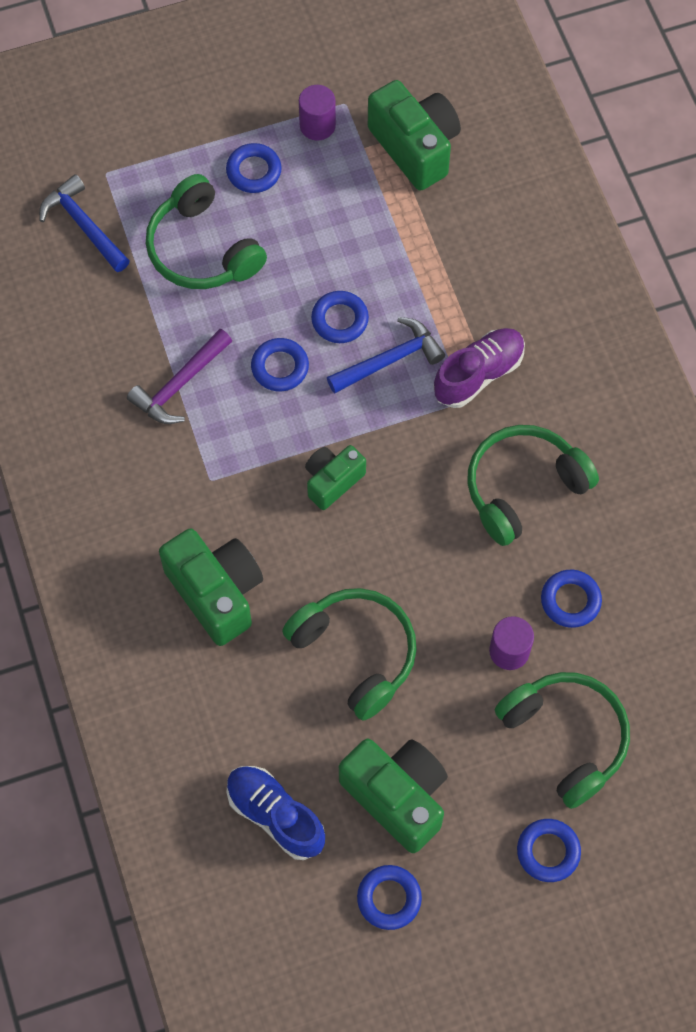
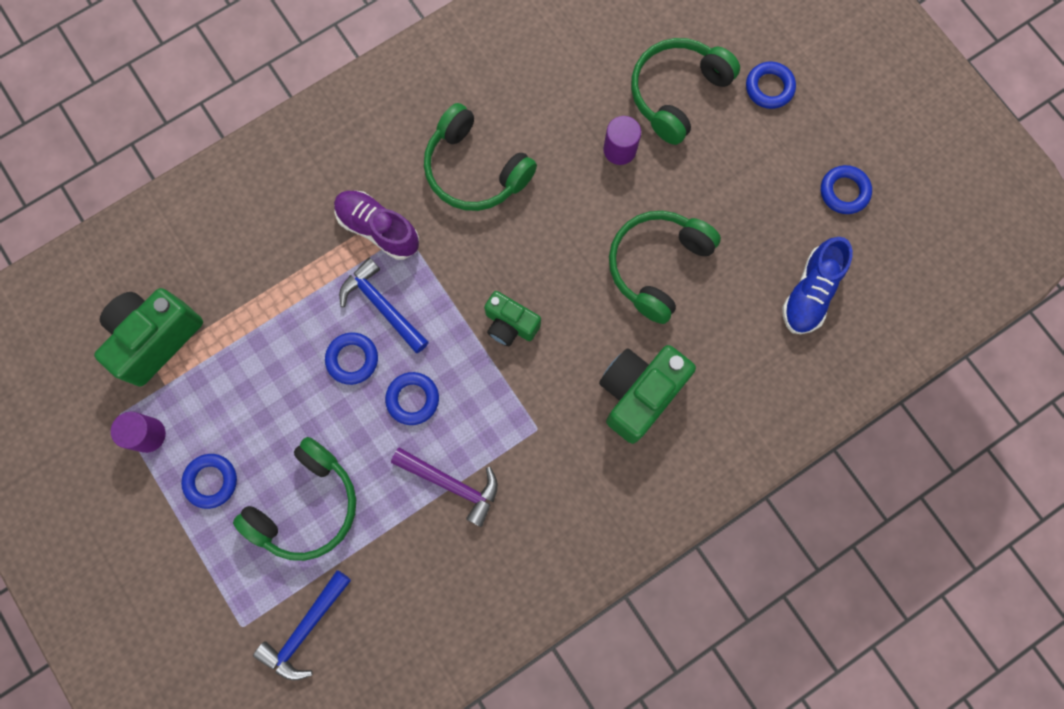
camera: 105 degrees left, 10 degrees up
(397, 796) = (764, 205): green camera -> none
(570, 600) = (563, 113): blue ring -> none

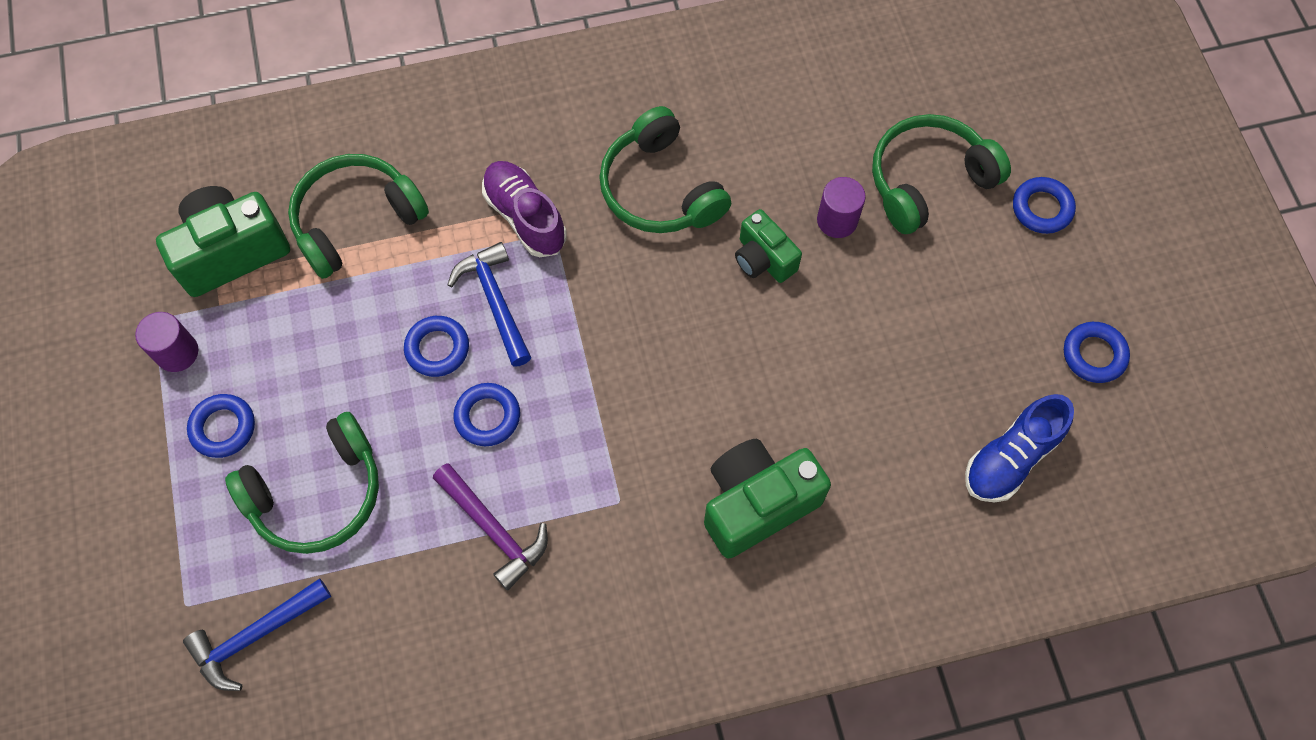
camera: 20 degrees right, 10 degrees down
(510, 324) = (634, 372): green camera -> green camera (763, 259)
(657, 266) = (833, 364): green headphones -> green headphones (356, 220)

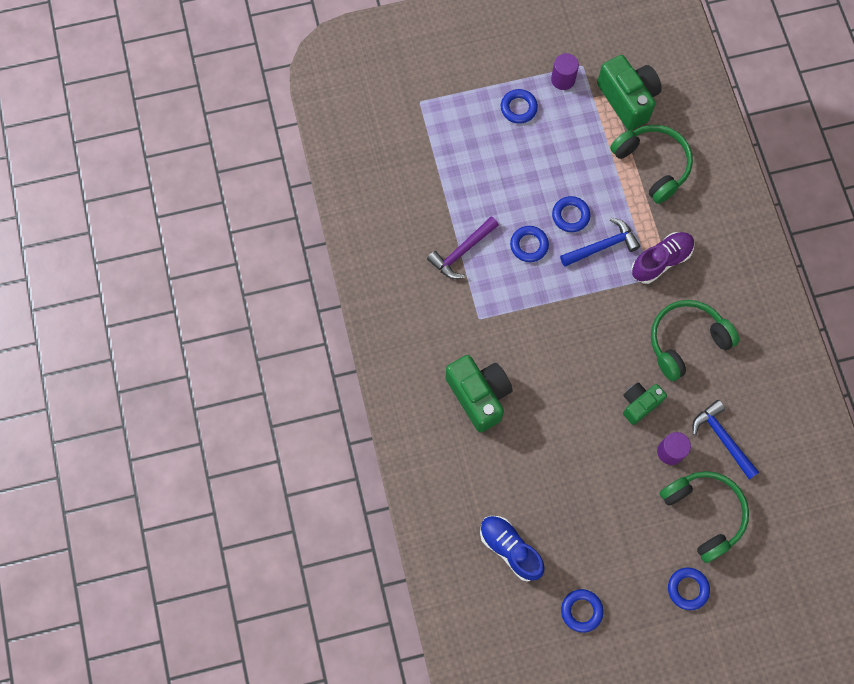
camera: 90 degrees right, 5 degrees up
(255, 636) = (403, 137): blue hammer -> blue hammer (722, 438)
(317, 494) = (481, 159): green headphones -> none

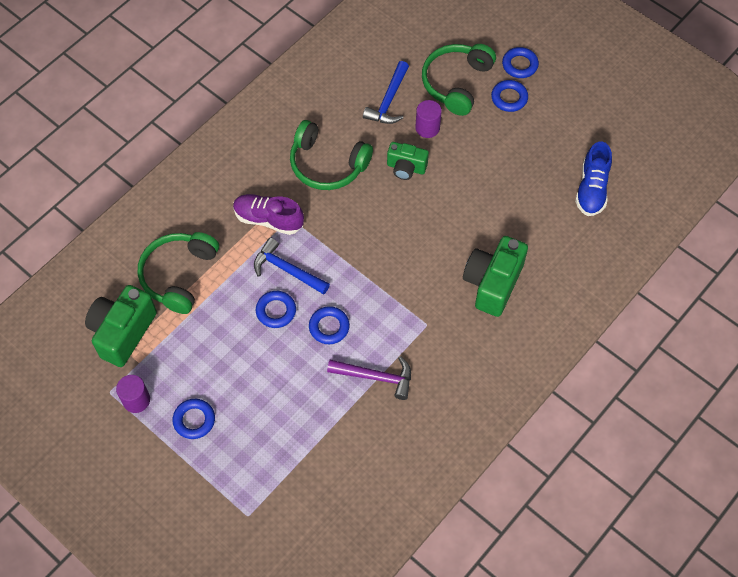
camera: 125 degrees left, 10 degrees down
(581, 611) = (593, 119): blue ring -> blue ring (509, 98)

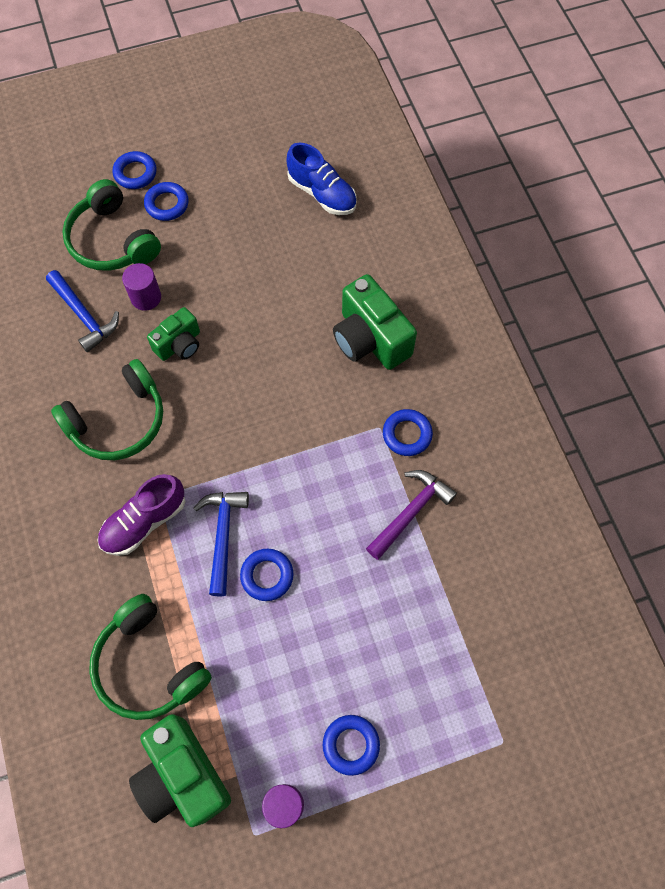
camera: 60 degrees left, 5 degrees up
(287, 270) = (223, 536): blue hammer -> blue hammer turned 120 degrees clockwise
(329, 327) = (322, 528): blue ring -> blue ring (407, 434)

